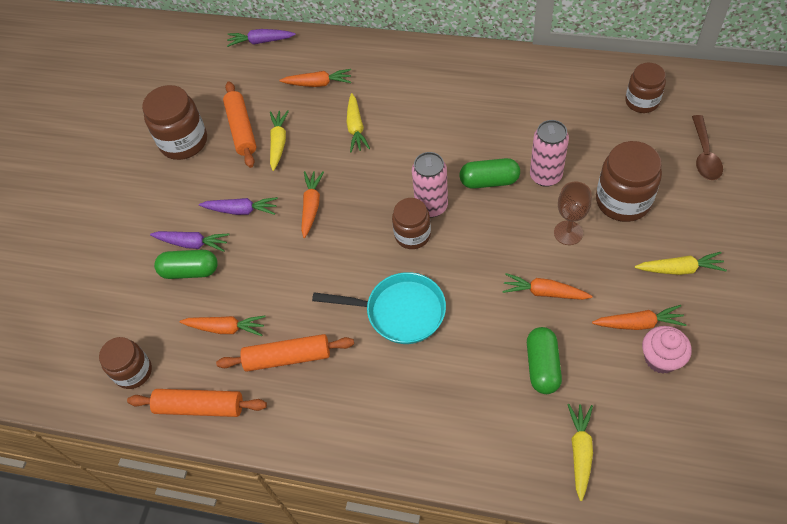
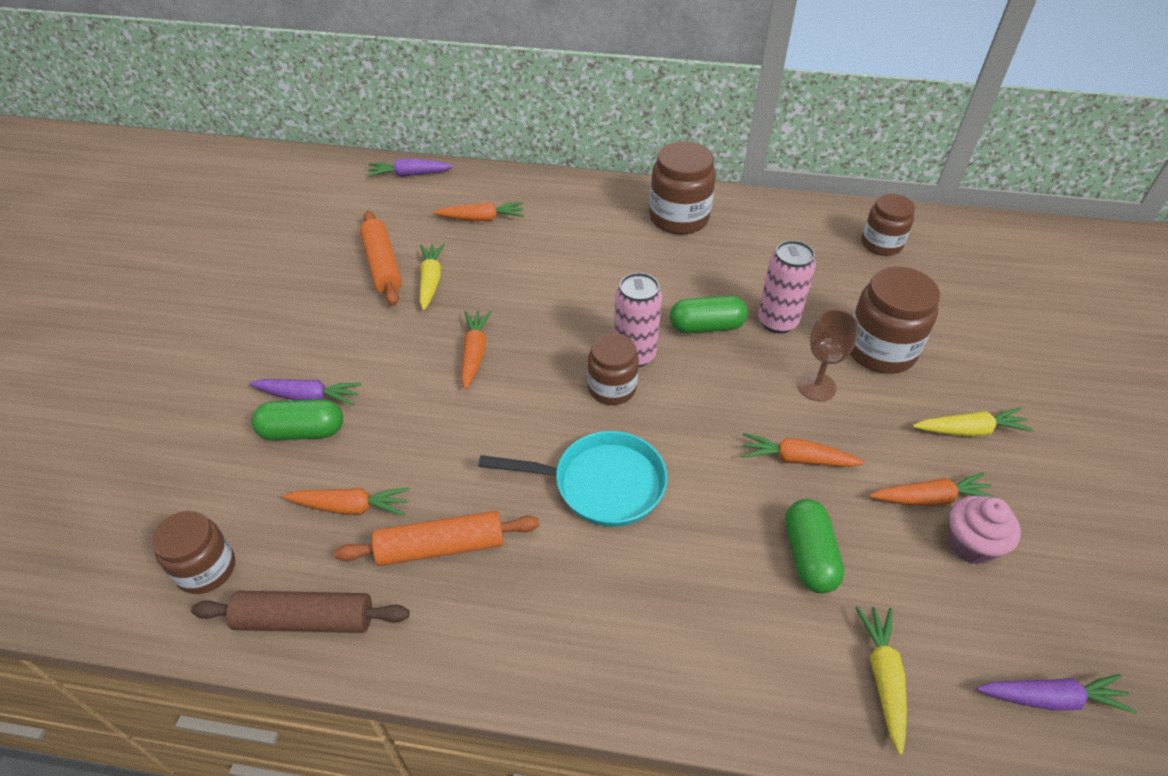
camera: 10 degrees left, 10 degrees down
(183, 142) = (305, 278): brown jar -> brown jar (679, 218)
(200, 407) = (305, 619): orange rolling pin -> brown rolling pin
(241, 210) = (378, 357): purple carrot -> purple carrot (1050, 698)
(356, 128) = (531, 266): yellow carrot -> none
(704, 155) = (969, 301): brown spoon -> none

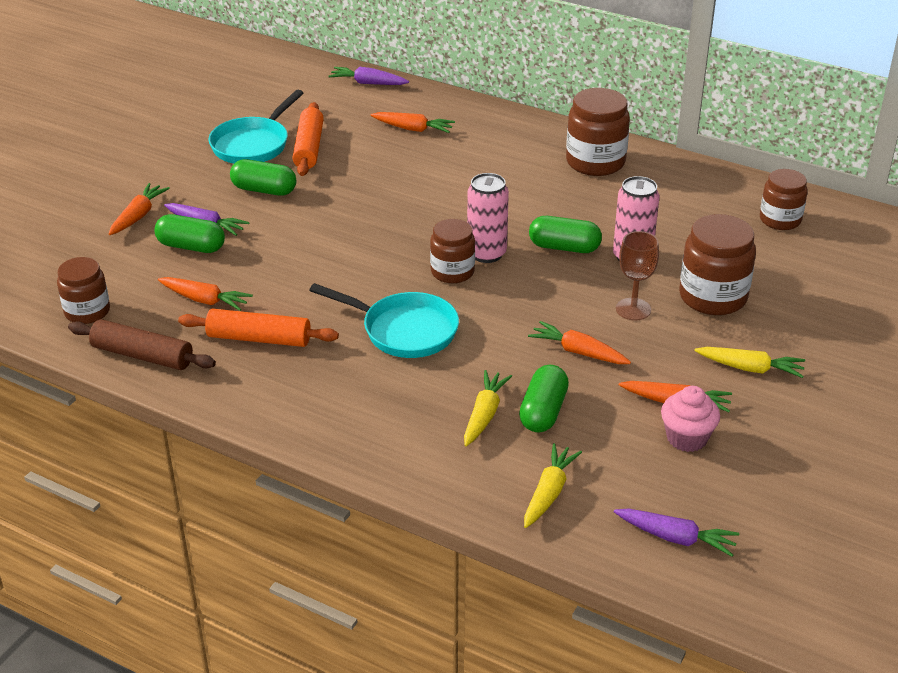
camera: 20 degrees right, 10 degrees down
(319, 275) = (253, 144): none -> turquoise pan
(356, 331) = (264, 190): none -> green capsule
(431, 281) = (343, 167): yellow carrot -> yellow carrot (484, 415)
(474, 353) = (352, 224): orange carrot -> orange carrot (138, 216)

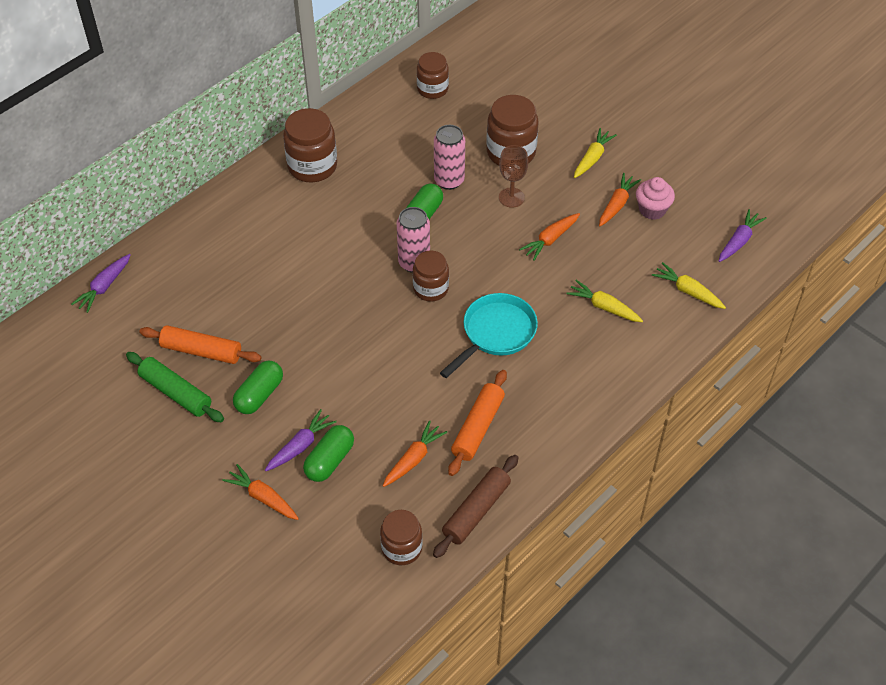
camera: 75 degrees left, 15 degrees up
(253, 144) = (176, 393): turquoise pan -> green rolling pin
(413, 129) = (204, 270): orange carrot -> none
(543, 412) = (609, 274): green capsule -> none

